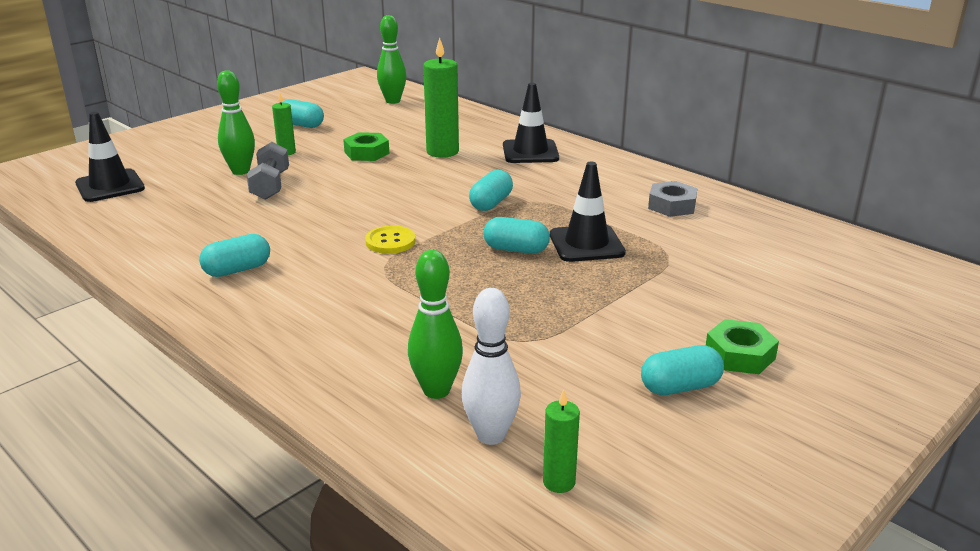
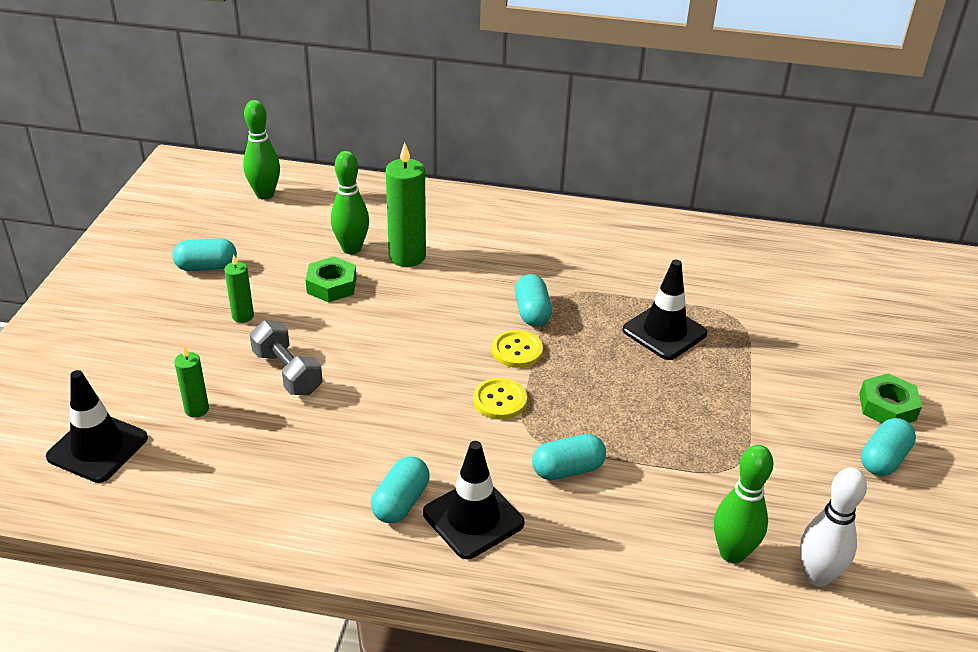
camera: 35 degrees left, 10 degrees up
(240, 171) = (226, 364): green bowling pin -> green bowling pin (351, 248)
(446, 220) = (517, 350): none -> yellow button
(516, 249) = (617, 363): turquoise capsule -> turquoise capsule (567, 469)
(530, 152) = (490, 227): black traffic cone -> black traffic cone (473, 518)
(559, 482) = (903, 593): green candle -> green candle (196, 409)
(672, 205) = (680, 256): grey nut -> none

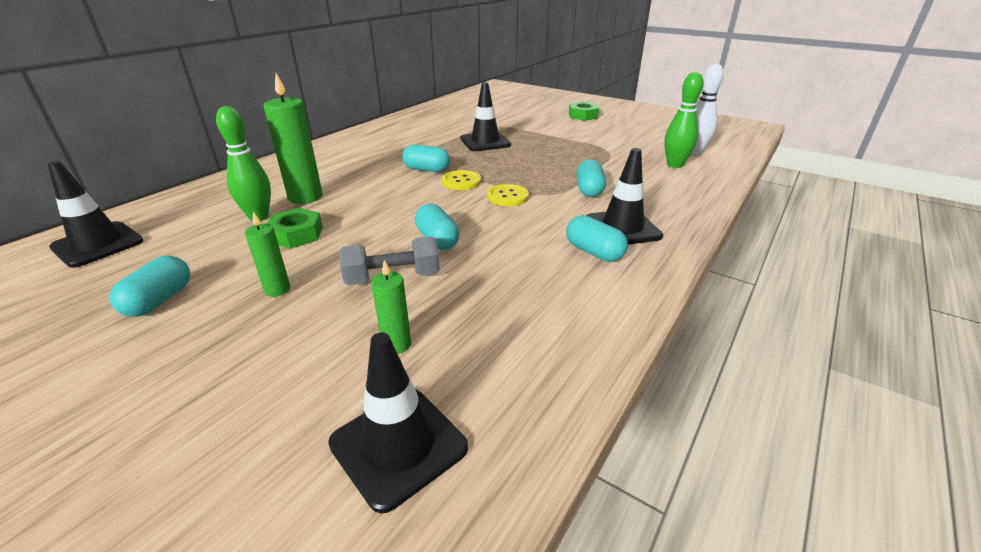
camera: 65 degrees left, 5 degrees down
(265, 194) = (98, 244): green bowling pin -> black traffic cone
(883, 459) = (618, 124): turquoise capsule -> turquoise capsule (437, 240)

